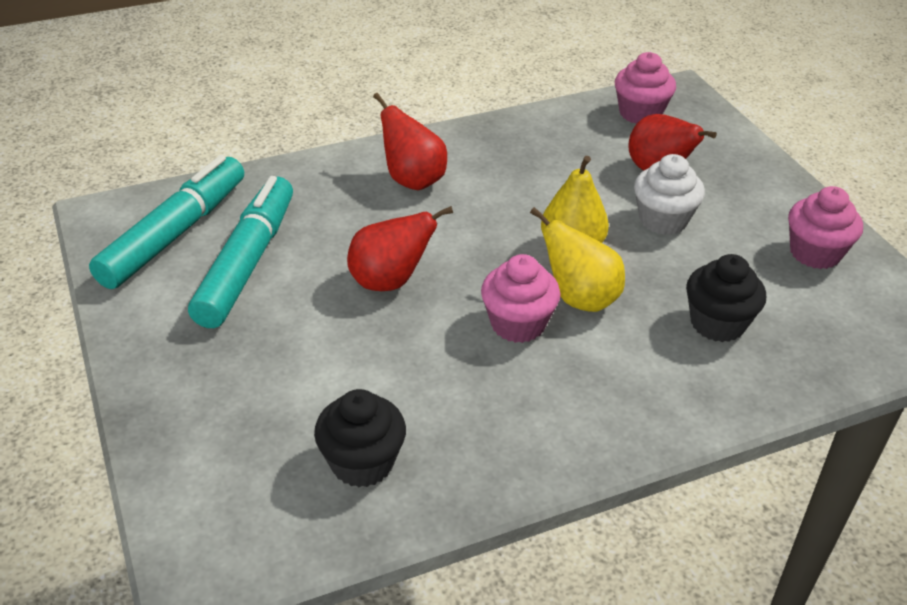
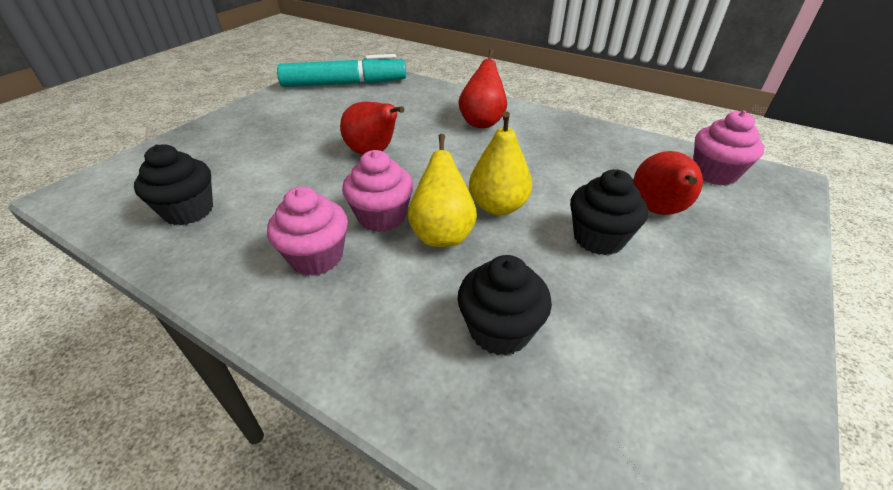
camera: 55 degrees right, 0 degrees up
(246, 263) = (341, 108): turquoise marker -> none
(663, 220) = (598, 238): white cupcake -> black cupcake
(815, 253) = (706, 366): pink cupcake -> pink cupcake (316, 257)

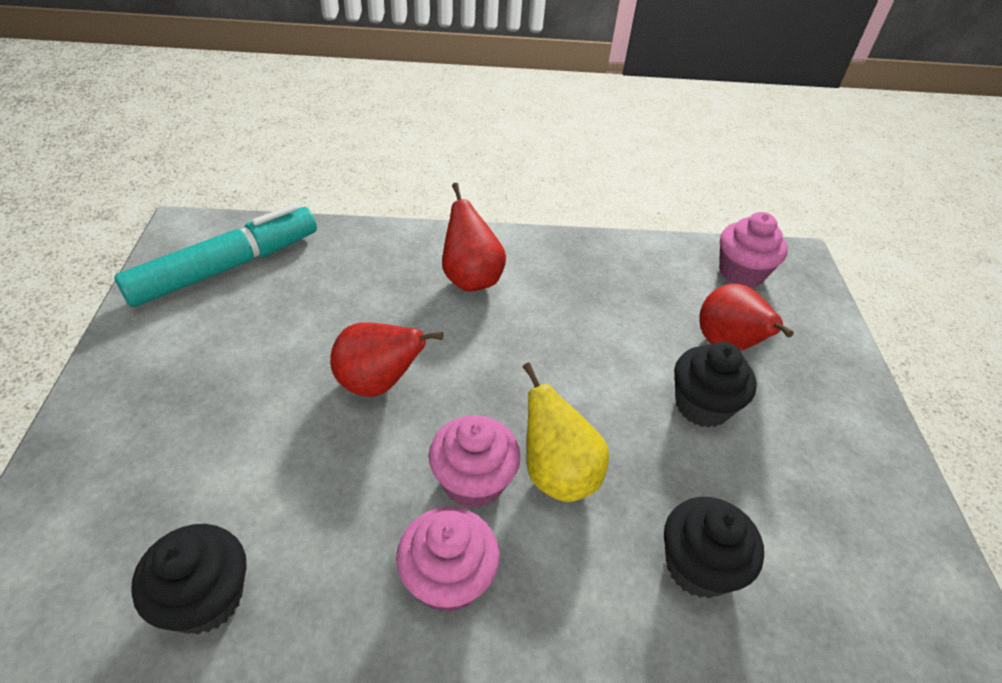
camera: 35 degrees left, 5 degrees up
(498, 207) = (583, 406): yellow pear -> none

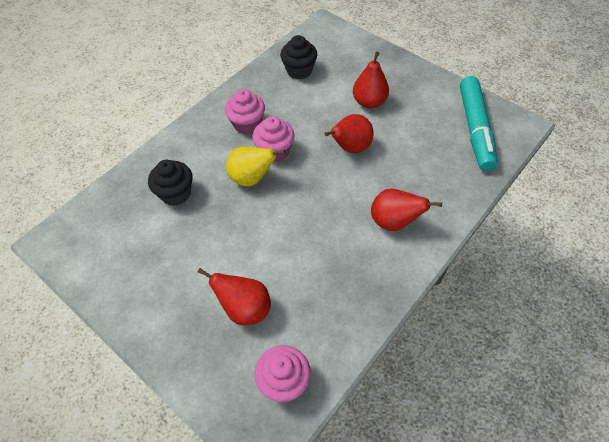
camera: 135 degrees right, 10 degrees up
(242, 414) = (369, 102): none -> red pear
(702, 405) = (227, 259): black cupcake -> none

